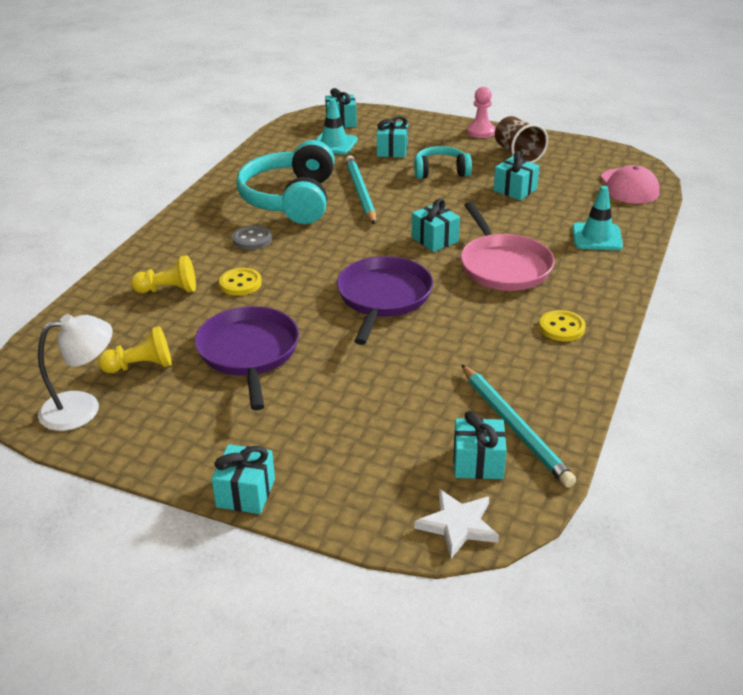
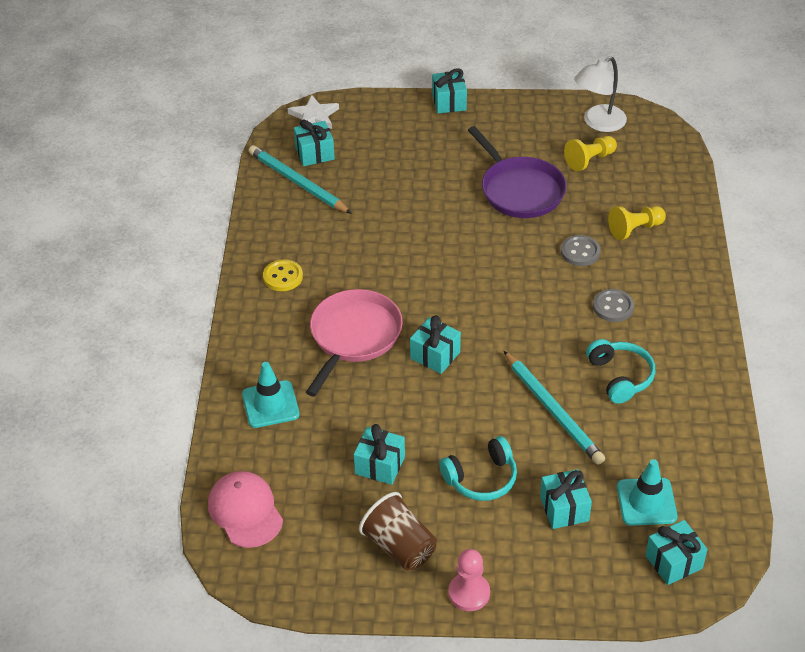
camera: 160 degrees right, 10 degrees up
(240, 283) = (580, 252): yellow button -> grey button
(290, 199) = (620, 377): turquoise headphones -> turquoise headphones, size x0.55
(383, 297) = (447, 269): purple pan -> none
(503, 266) = (354, 336): pink pan -> pink pan turned 60 degrees clockwise

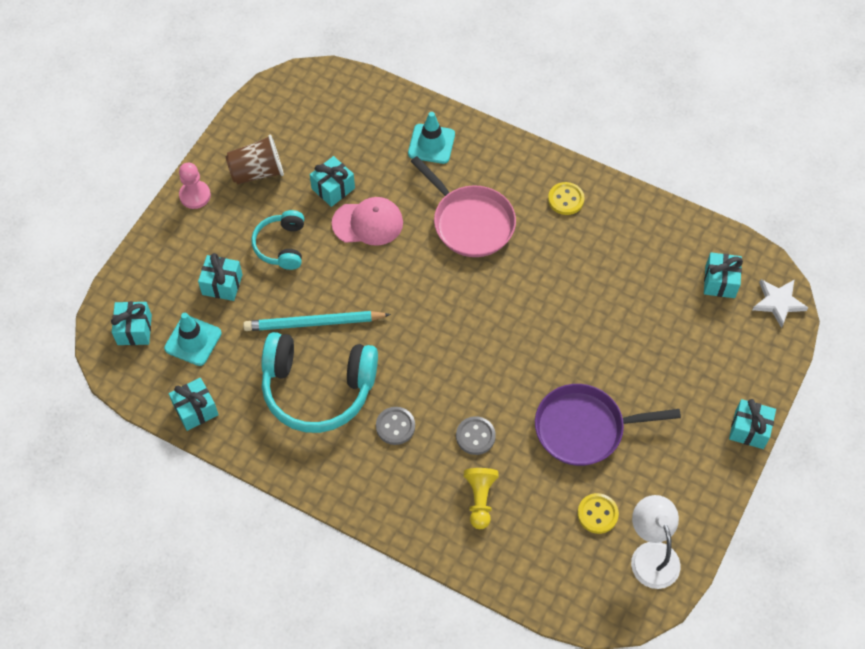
camera: 115 degrees right, 15 degrees up
(245, 511) = (343, 97): pink cap -> pink cap (368, 223)
(297, 183) = (683, 253): turquoise pencil -> none
(435, 355) = (418, 269): turquoise gift -> turquoise gift (195, 410)
(589, 160) = (597, 514): yellow pawn -> yellow button
(620, 377) = (317, 389): turquoise headphones -> turquoise headphones, size x1.82

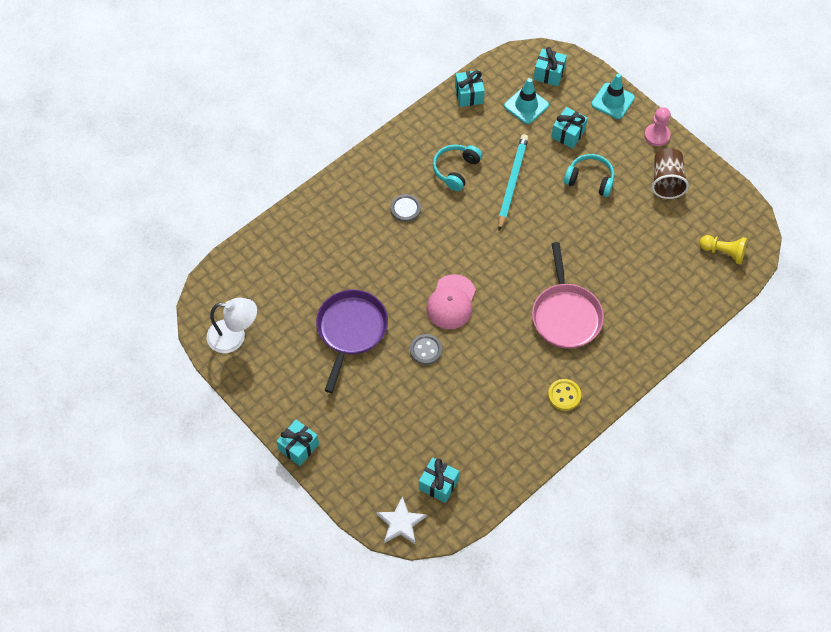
camera: 110 degrees right, 0 degrees up
(317, 389) = (455, 170): turquoise headphones -> turquoise headphones, size x0.55
(333, 188) = (633, 228): turquoise gift -> none
(368, 223) = (591, 243): pink cap -> pink cap (451, 302)
(431, 144) = (656, 312): turquoise traffic cone -> turquoise traffic cone (612, 101)
(471, 222) = (566, 315): pink pan -> pink pan turned 75 degrees counterclockwise
(475, 436) = (376, 256): grey button -> grey button (426, 350)
(480, 499) = (325, 243): yellow pawn -> yellow pawn (723, 252)
(597, 514) = (280, 314): yellow button -> none

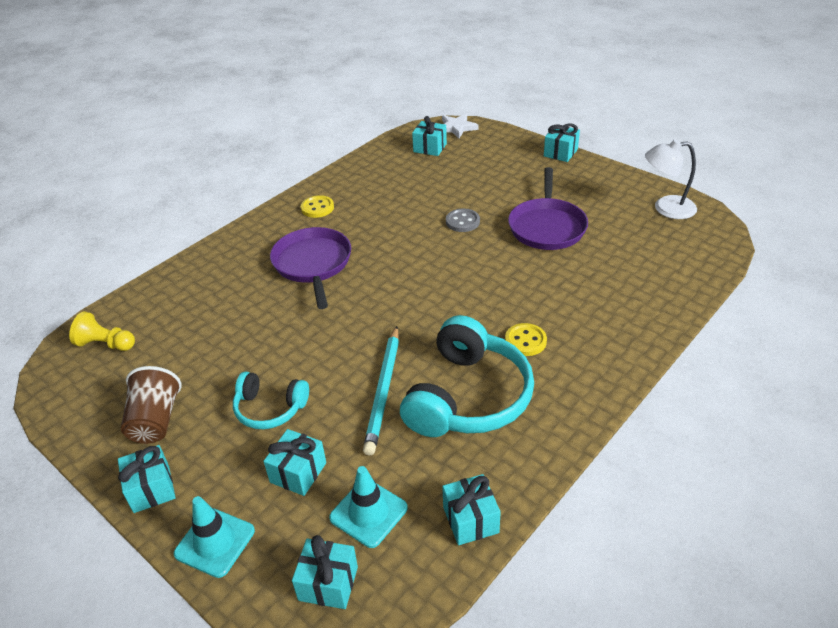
camera: 175 degrees right, 20 degrees down
(405, 209) = (525, 341): grey button -> yellow button
(451, 302) = (444, 260): pink cap -> none
(455, 170) = (468, 397): turquoise headphones -> turquoise headphones, size x1.82
(566, 315) = (313, 264): pink pan -> purple pan
(657, 135) = (151, 489): pink pawn -> turquoise gift

